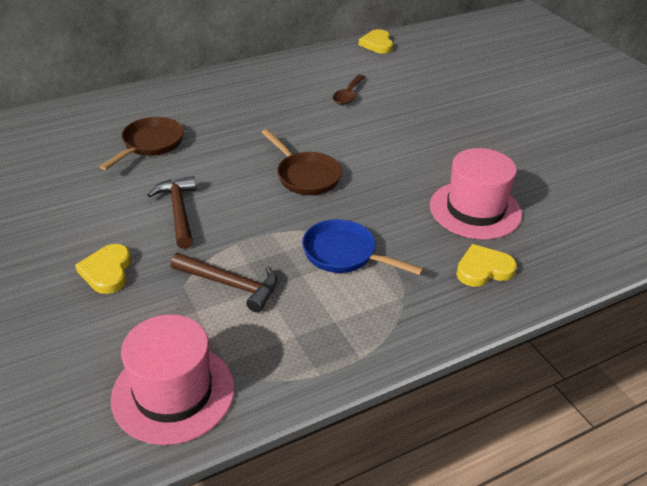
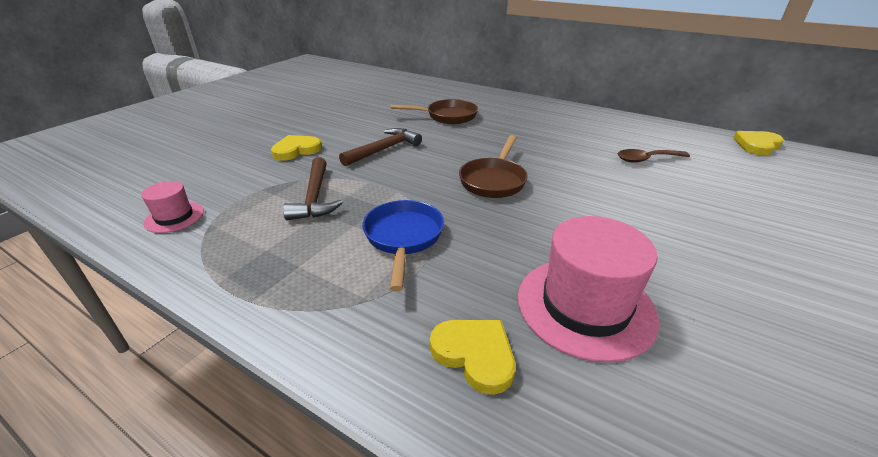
camera: 60 degrees right, 5 degrees down
(173, 393) = (174, 217): pink hat -> pink hat, size x0.52

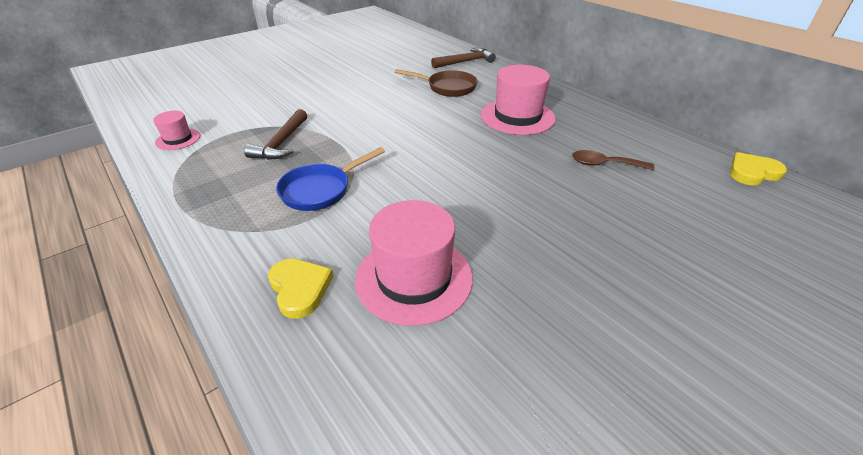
camera: 20 degrees right, 5 degrees up
(296, 150) = (297, 100): yellow heart -> none
(384, 149) = (366, 111): brown hammer -> brown hammer (465, 62)
(403, 238) = (320, 190): blue pan -> blue pan turned 150 degrees counterclockwise
(494, 180) = (435, 157): brown pan -> none
(535, 132) = (517, 117): none -> pink hat

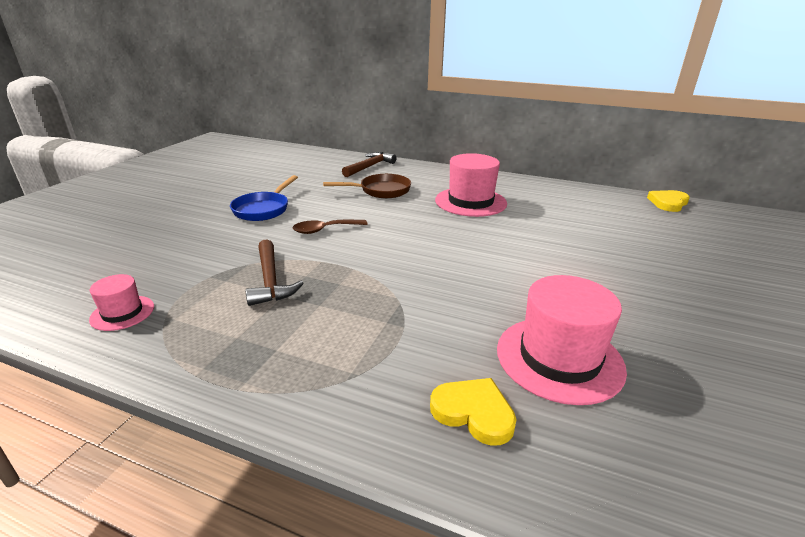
camera: 30 degrees left, 10 degrees down
(320, 190) = (373, 312): blue pan -> blue pan (263, 209)
(604, 164) = (578, 221): brown spoon -> brown spoon (324, 230)

